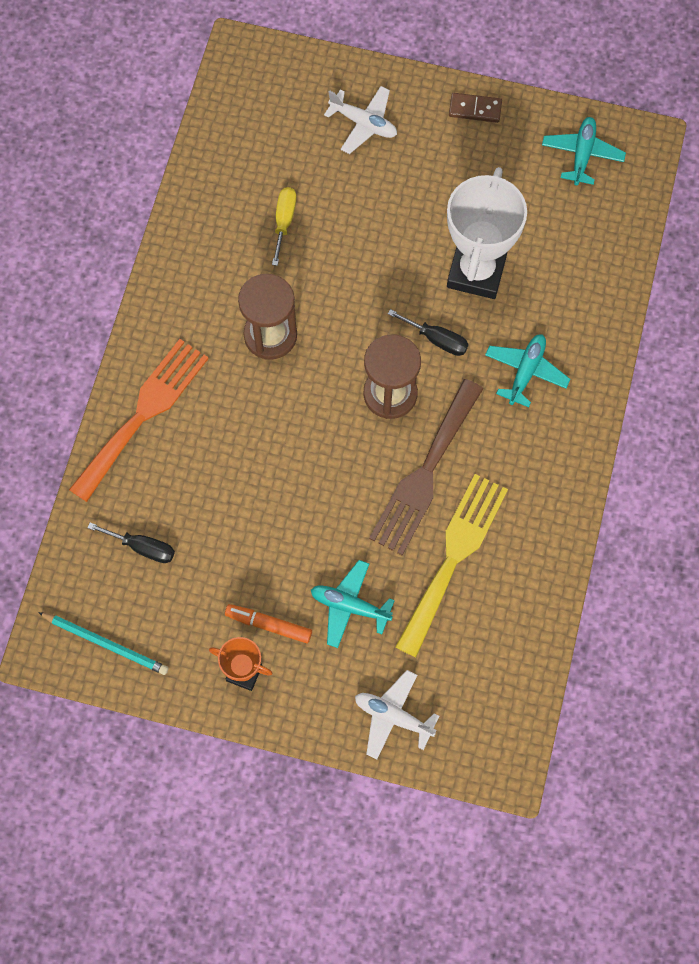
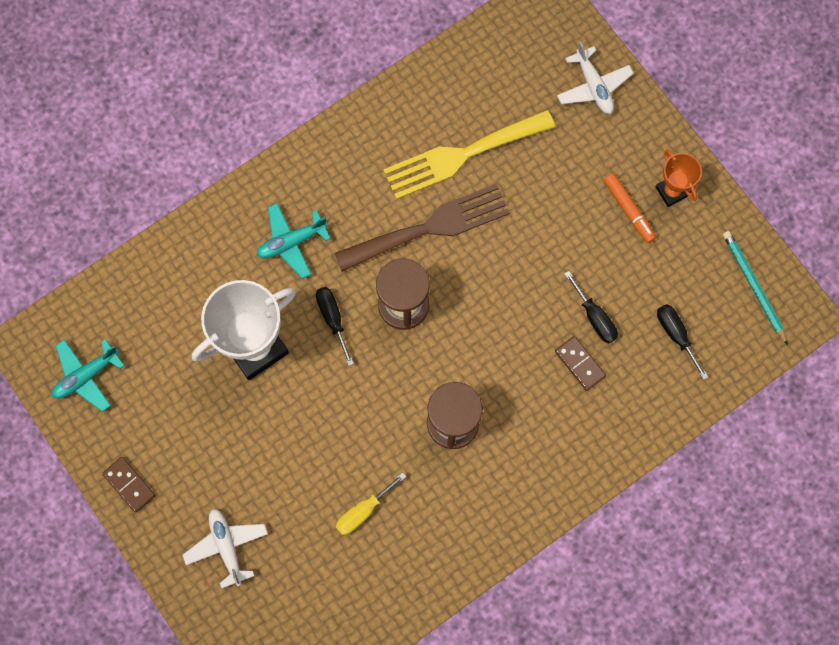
camera: 140 degrees left, 5 degrees up
(143, 413) = (598, 438): orange fork -> none
(205, 460) = (580, 364): none -> brown domino
(224, 508) = (595, 317): none -> black screwdriver
(350, 606) = (562, 178): turquoise plane -> none

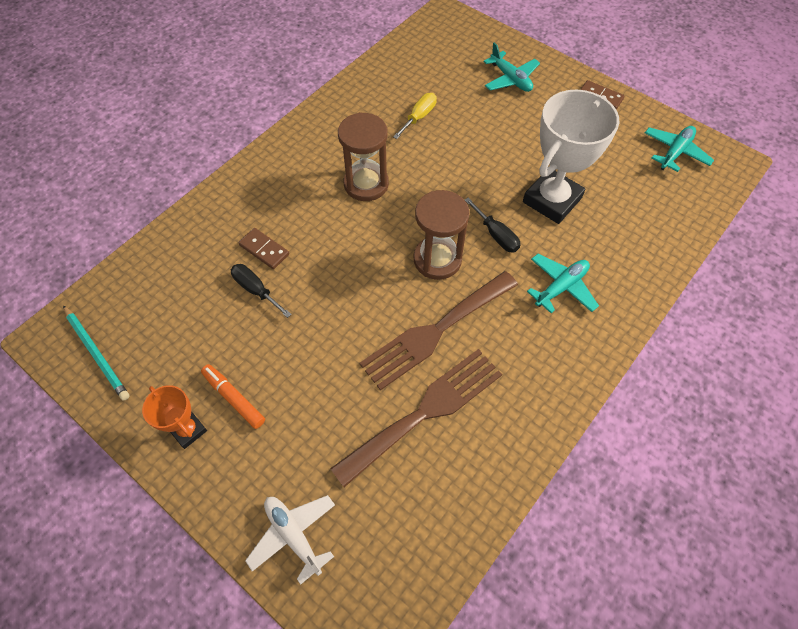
camera: 165 degrees right, 15 degrees down
(227, 546) = (510, 79): white plane -> turquoise plane
(461, 155) = (425, 411): yellow fork -> brown fork
(676, 335) = (175, 292): black screwdriver -> none

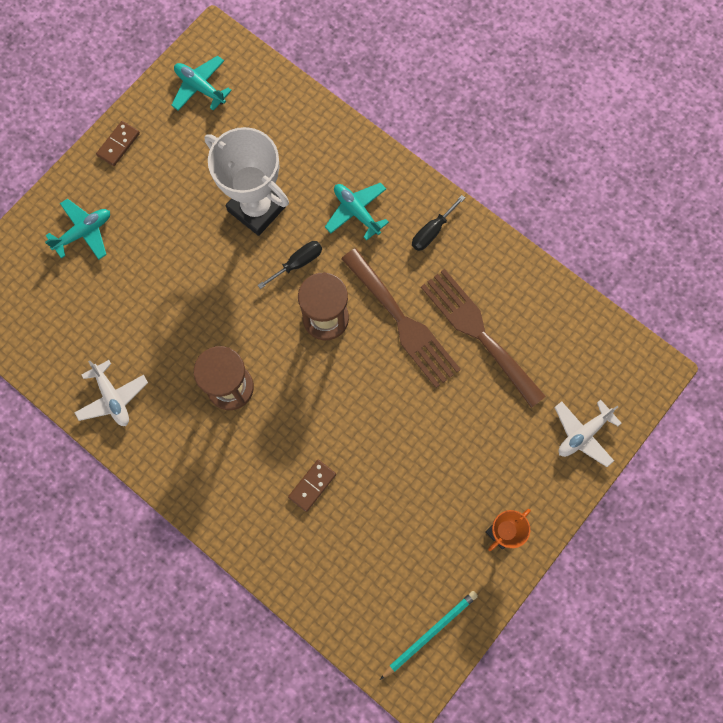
camera: 90 degrees left, 15 degrees up
(234, 398) = (471, 496): orange marker -> none
(256, 290) = (359, 489): black screwdriver -> black screwdriver (432, 231)
(359, 104) = (113, 397): none -> white plane
(419, 117) = (136, 332): yellow screwdriver -> none

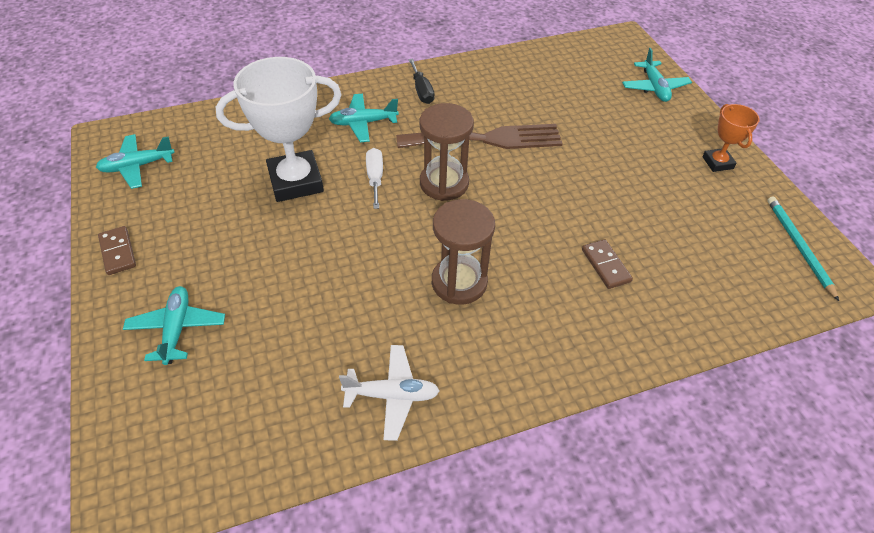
camera: 60 degrees left, 25 degrees down
(298, 263) = (375, 178): black screwdriver -> white screwdriver
(478, 332) = (530, 103): brown fork -> none
(583, 434) = (654, 87): white plane -> turquoise plane

